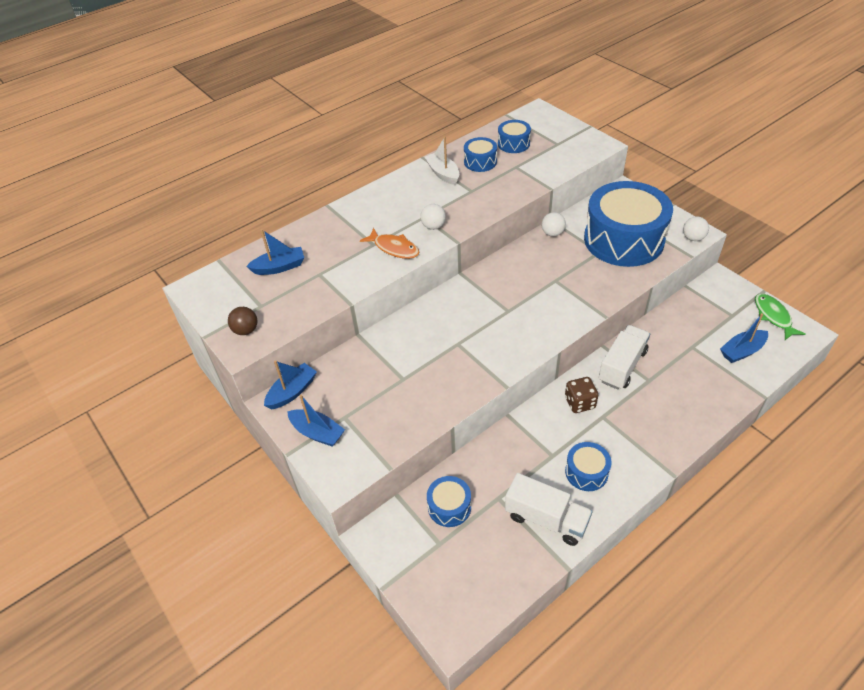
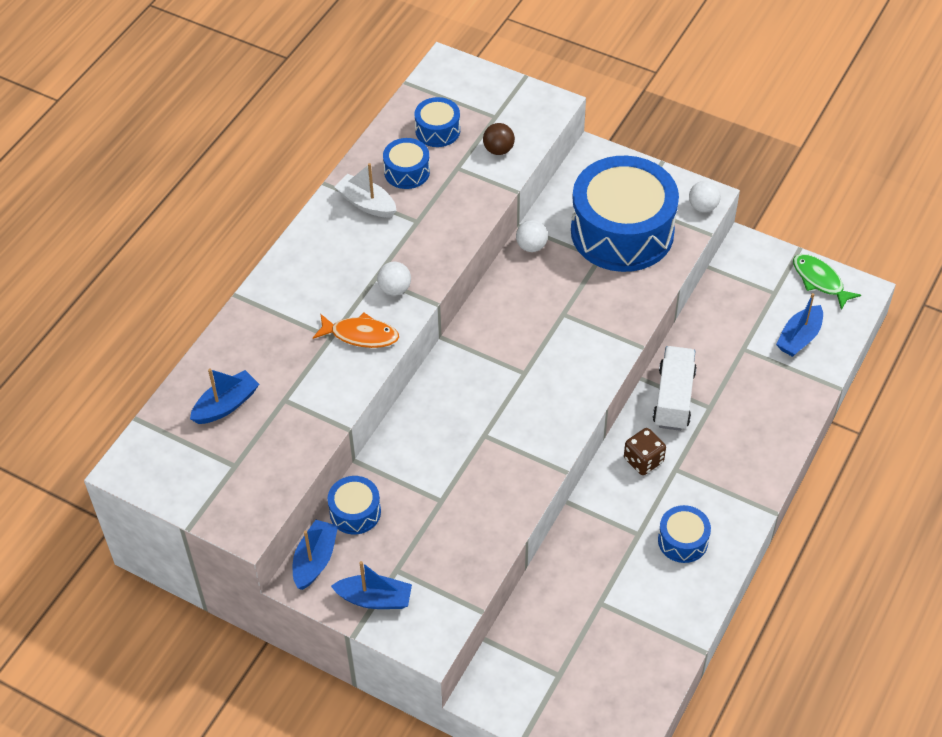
camera: 25 degrees left, 5 degrees up
(246, 330) = (236, 503): brown ball -> brown ball (498, 150)
(449, 507) = (551, 631): blue drum -> blue drum (355, 512)
(546, 519) = (661, 608): white truck -> none

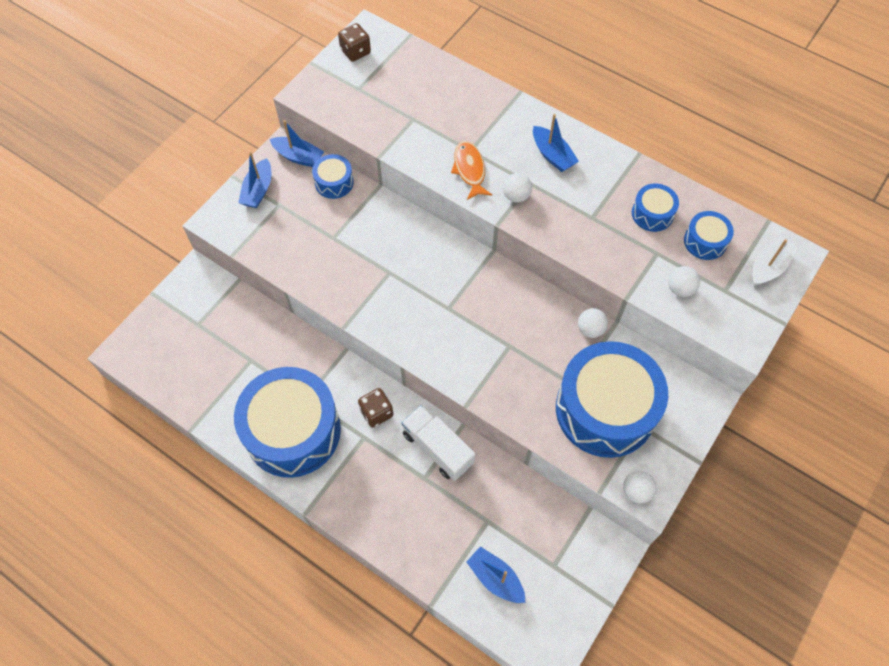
camera: 95 degrees right, 10 degrees up
(168, 477) = (355, 52): none -> brown dice
(226, 405) = (414, 84): blue boat -> blue boat (552, 155)
(360, 335) = (469, 170): orange fish -> orange fish turned 150 degrees clockwise
(366, 203) = (614, 182): white boat -> white boat (769, 267)
(498, 150) = (680, 289): brown ball -> white ball
(673, 398) = (437, 448): white truck -> white truck turned 150 degrees counterclockwise
(683, 541) = (293, 431): blue drum -> blue drum, size x2.27
(820, 281) = (566, 616): green fish -> none

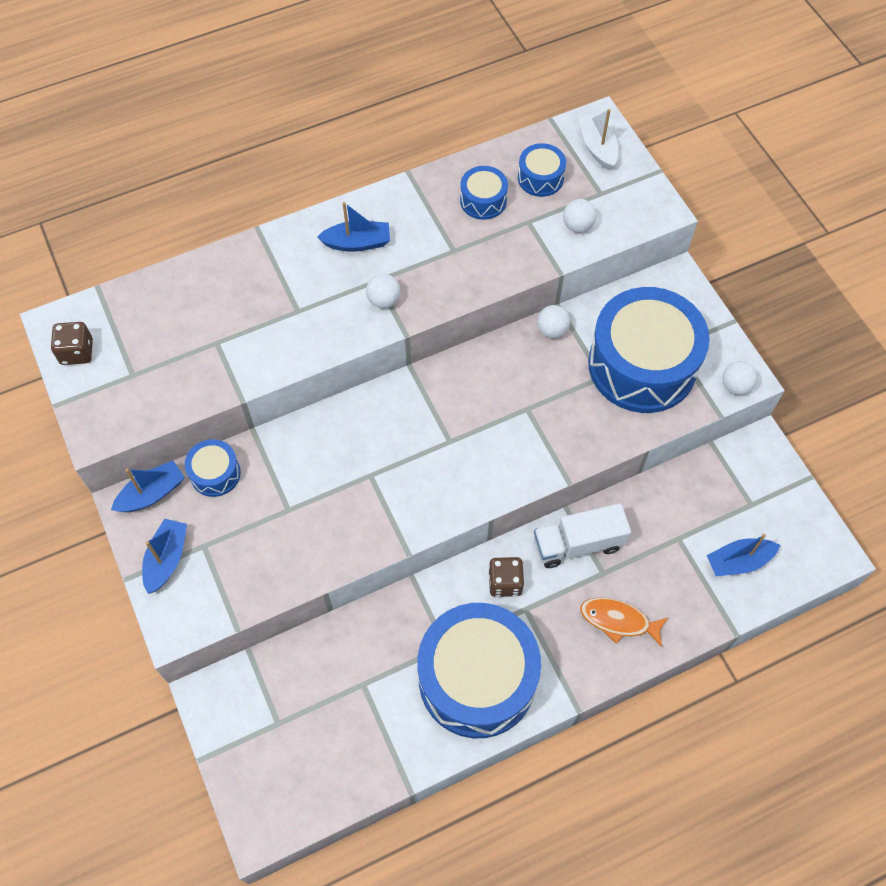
camera: 60 degrees left, 0 degrees up
(258, 190) = (167, 559): blue boat -> blue boat turned 120 degrees counterclockwise
(469, 170) = (322, 324): orange fish -> orange fish (618, 621)

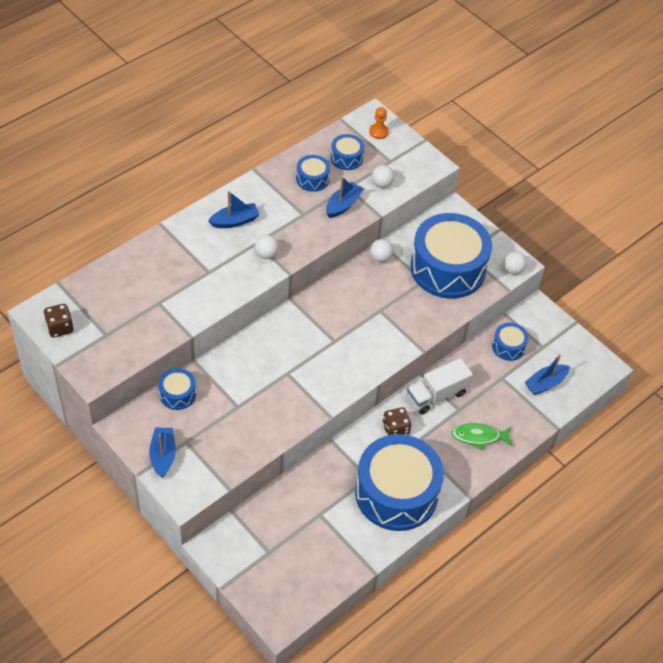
camera: 20 degrees left, 10 degrees down
(152, 493) = (136, 416): blue boat -> blue boat (343, 205)
(597, 147) = (378, 132): white boat -> orange pawn
(618, 621) = (479, 437): orange fish -> green fish
(702, 493) = (508, 346): none -> blue drum

